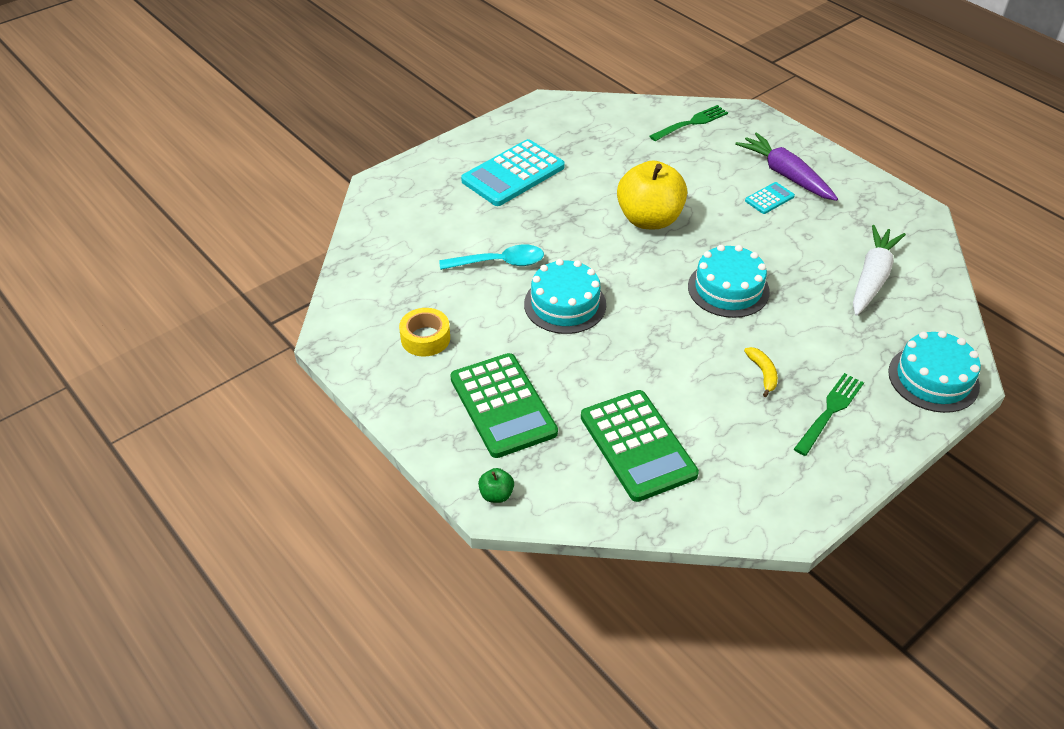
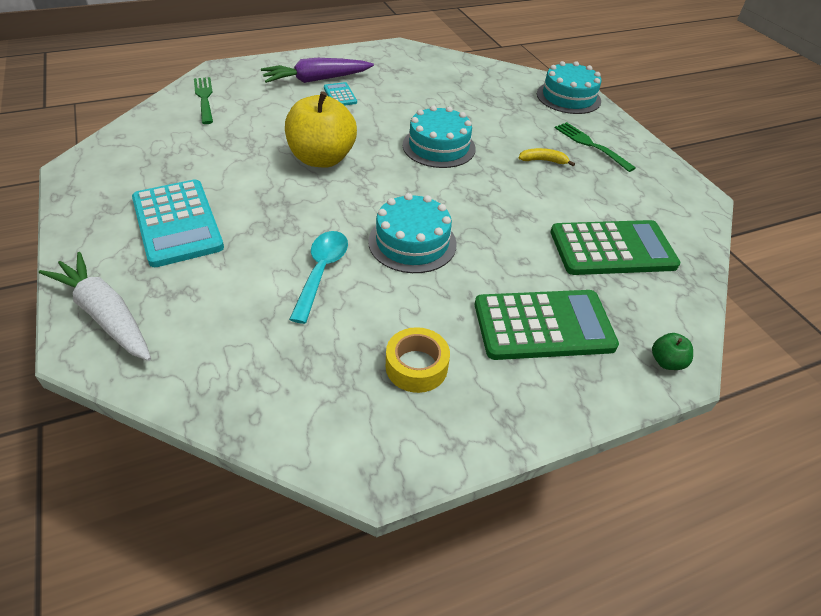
camera: 75 degrees left, 0 degrees up
(872, 278) = (458, 85): white carrot -> white carrot (106, 315)

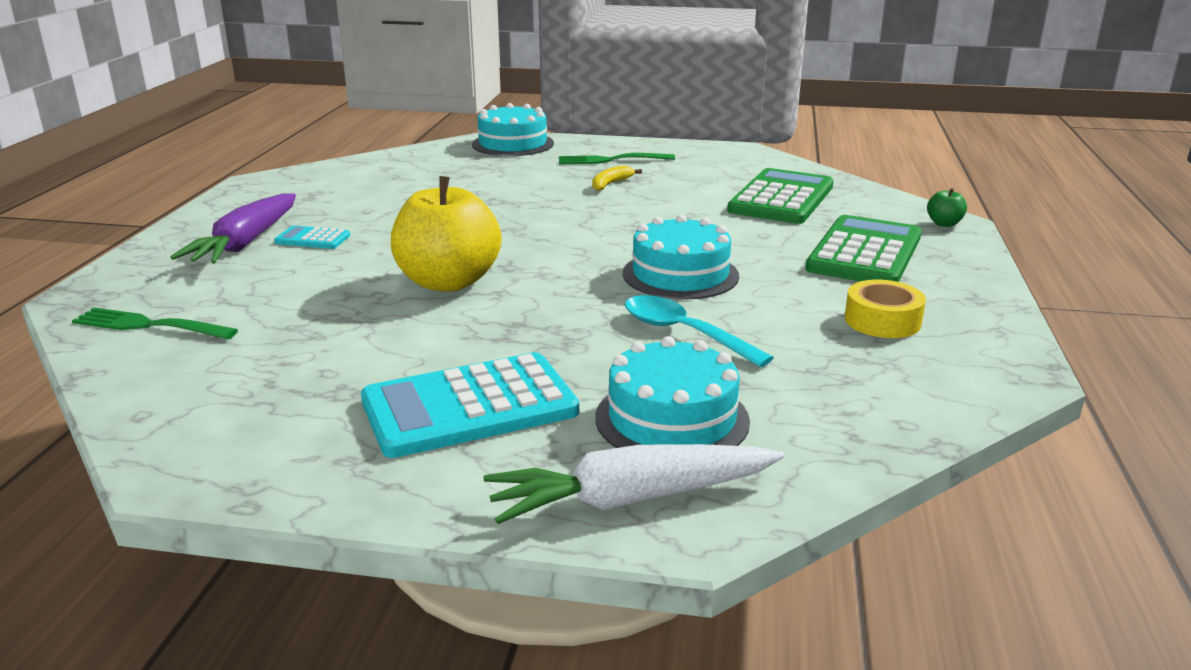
camera: 55 degrees left, 20 degrees down
(177, 223) = (469, 407): turquoise calculator -> turquoise calculator turned 150 degrees clockwise
(439, 147) = (516, 218): turquoise cake -> turquoise cake (672, 419)

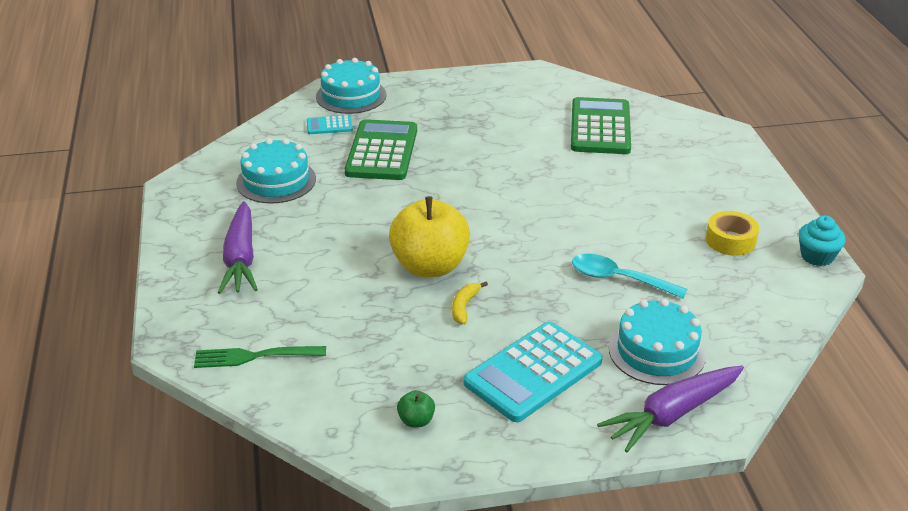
camera: 20 degrees left, 10 degrees up
(313, 239) = (289, 243): turquoise calculator -> turquoise calculator (329, 125)
(610, 184) = (466, 133): yellow banana -> yellow banana (464, 307)
(611, 160) = (446, 103): green fork -> none
(631, 499) = (672, 414): white carrot -> purple carrot
(680, 274) = (581, 224): turquoise cake -> turquoise cake (276, 181)
(865, 253) = (687, 176): green calculator -> green calculator (382, 151)
(944, 224) = (722, 135): green apple -> green apple (416, 421)
(1011, 358) = (817, 256): none -> turquoise cupcake

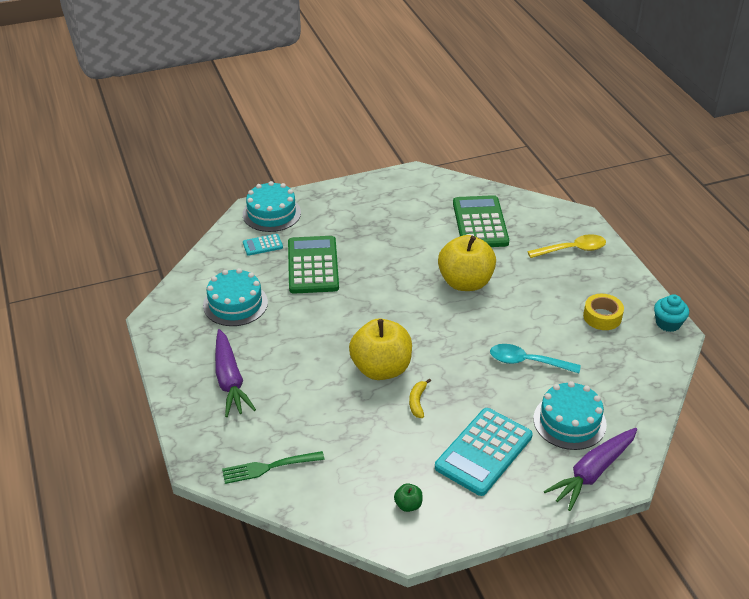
camera: 10 degrees left, 5 degrees up
(564, 186) = (465, 282): none -> yellow apple
(710, 165) = (572, 249): none -> yellow spoon

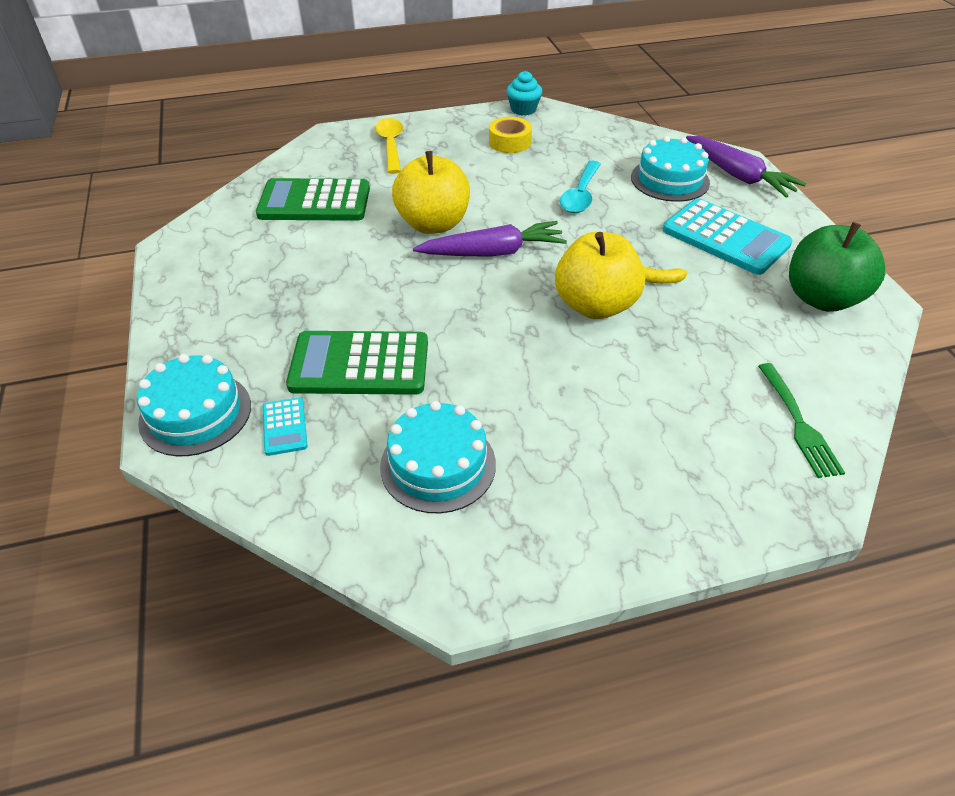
camera: 85 degrees left, 5 degrees up
(230, 380) = (627, 470): purple carrot -> purple carrot (492, 252)
(408, 505) = (821, 298): green apple -> green apple, size x2.48

